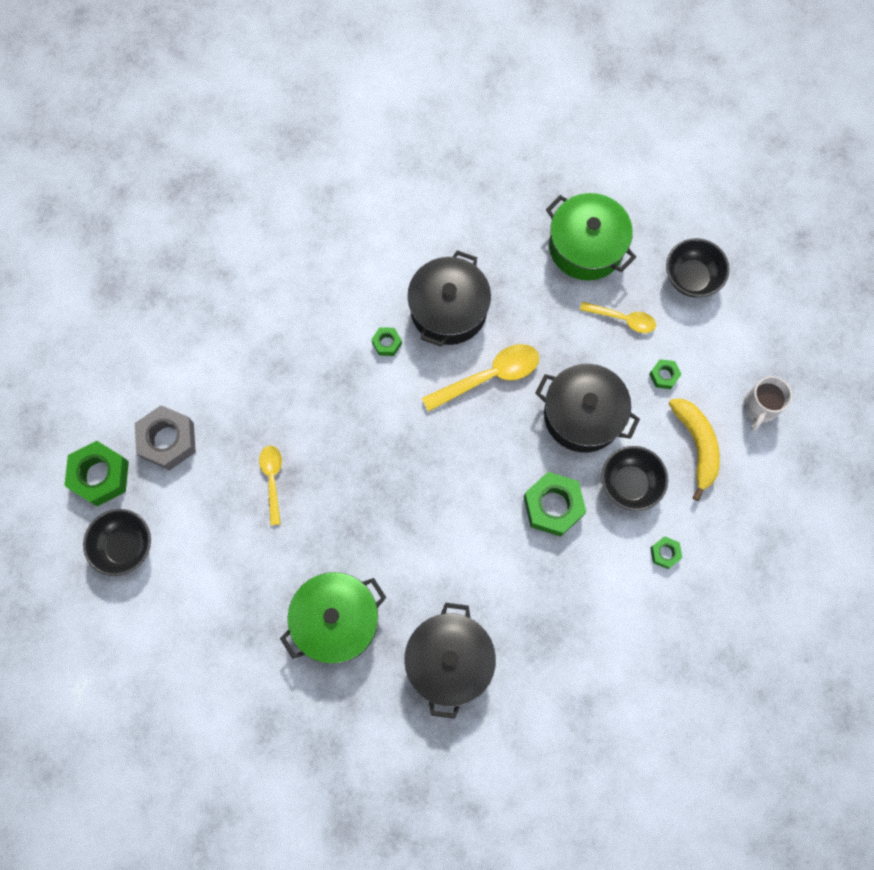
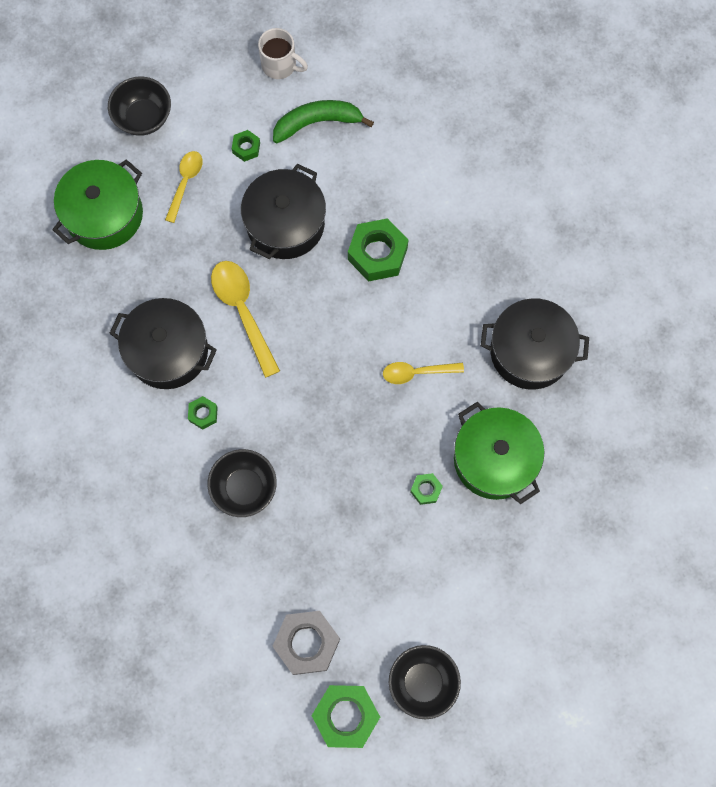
camera: 90 degrees left, 0 degrees up
(272, 480) = (351, 528): yellow spoon -> yellow spoon (417, 372)
(630, 484) = (355, 183): black bowl -> black bowl (244, 488)
(665, 553) = (422, 156): green nut -> green nut (426, 490)
(696, 445) = (317, 122): yellow banana -> green banana

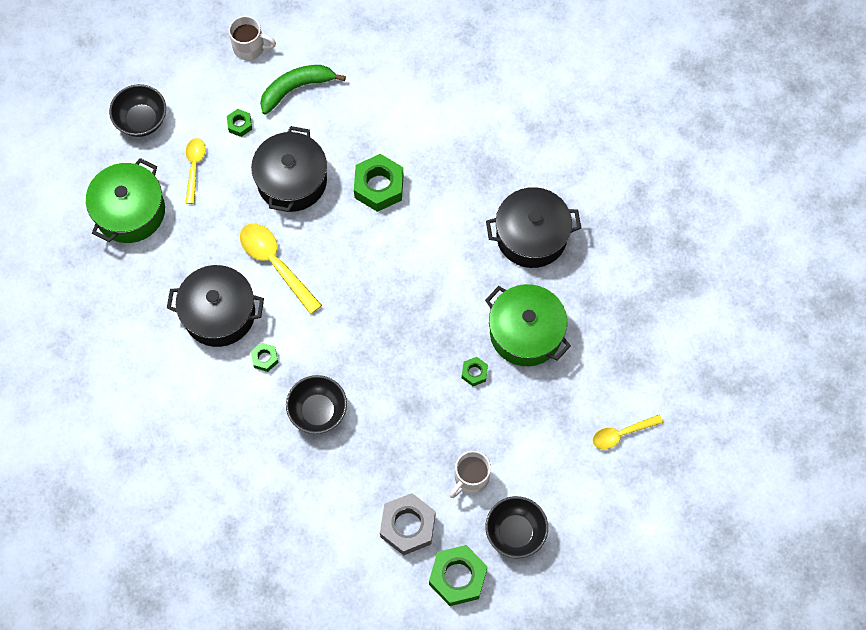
camera: 15 degrees left, 5 degrees down
(390, 608) = (470, 478): none -> white mug
(417, 372) = (440, 277): yellow spoon -> yellow spoon (622, 433)

